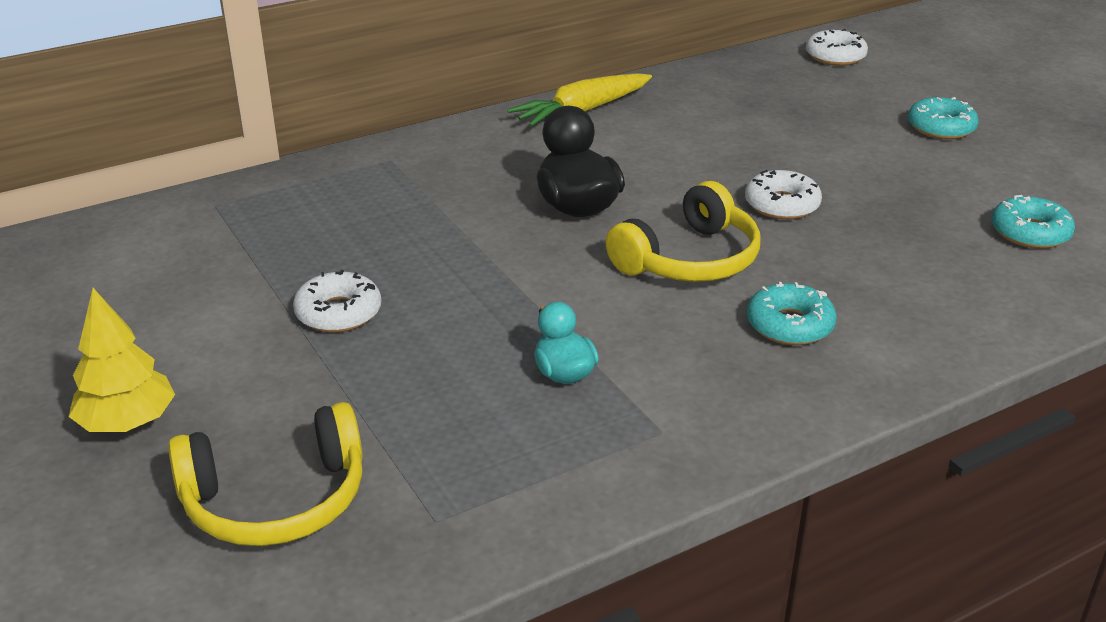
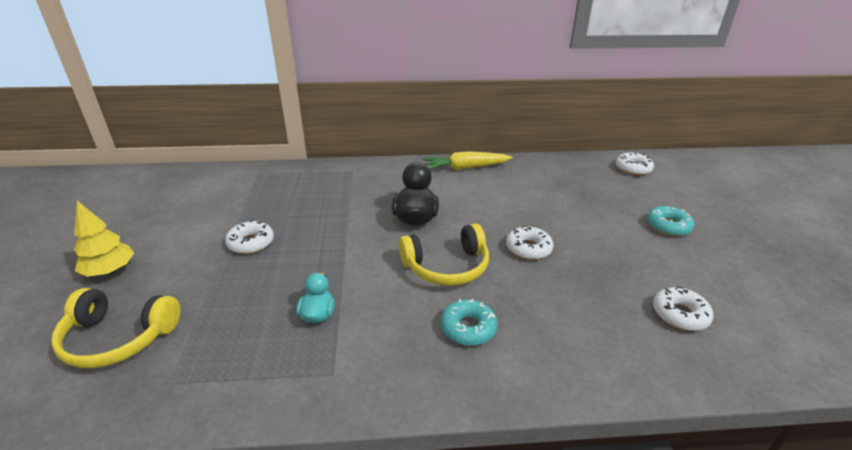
camera: 25 degrees right, 0 degrees up
(1030, 233) = (679, 314): turquoise donut -> white donut

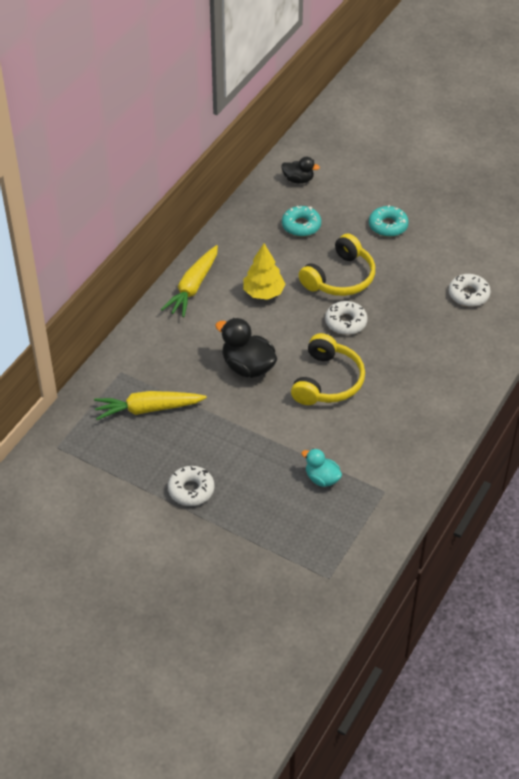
camera: 55 degrees left, 15 degrees up
(110, 271) = (155, 596): yellow tree -> yellow tree (263, 293)
(118, 338) = (257, 600): yellow headphones -> yellow headphones (340, 278)
(325, 193) = (147, 409): none -> yellow carrot
(468, 328) = (398, 405): turquoise donut -> turquoise donut (301, 226)
(633, 168) = (298, 180): white donut -> black duck

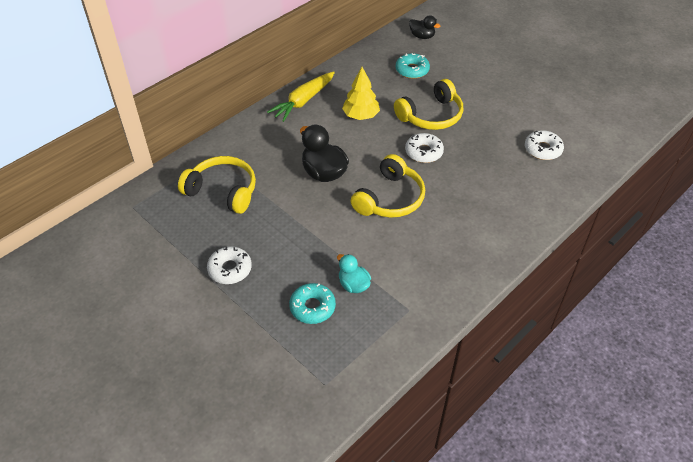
camera: 15 degrees right, 0 degrees up
(147, 409) = (223, 191): yellow carrot -> yellow headphones
(388, 226) = (486, 82): turquoise donut -> turquoise donut (312, 307)

